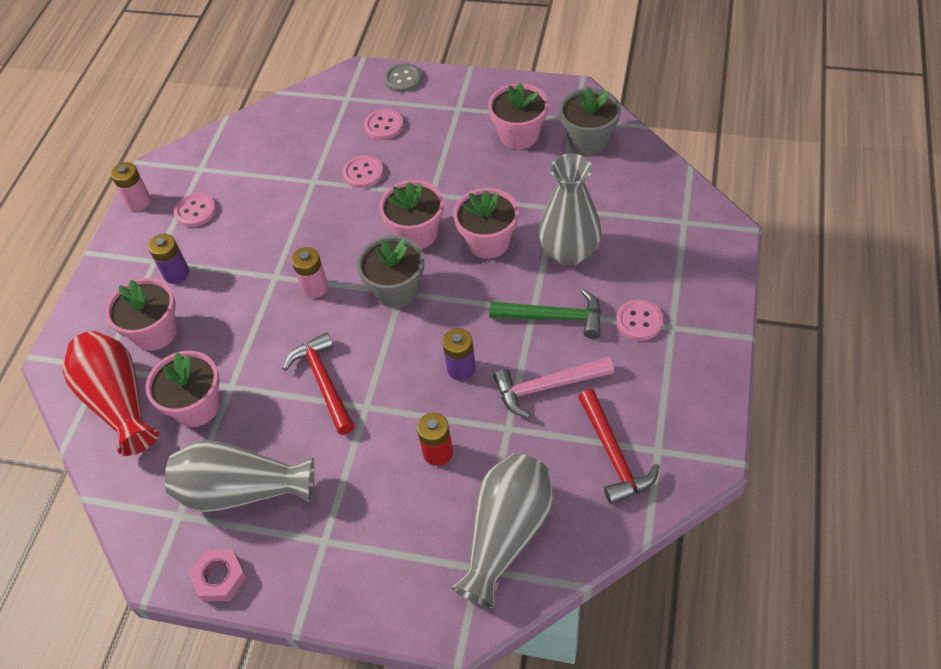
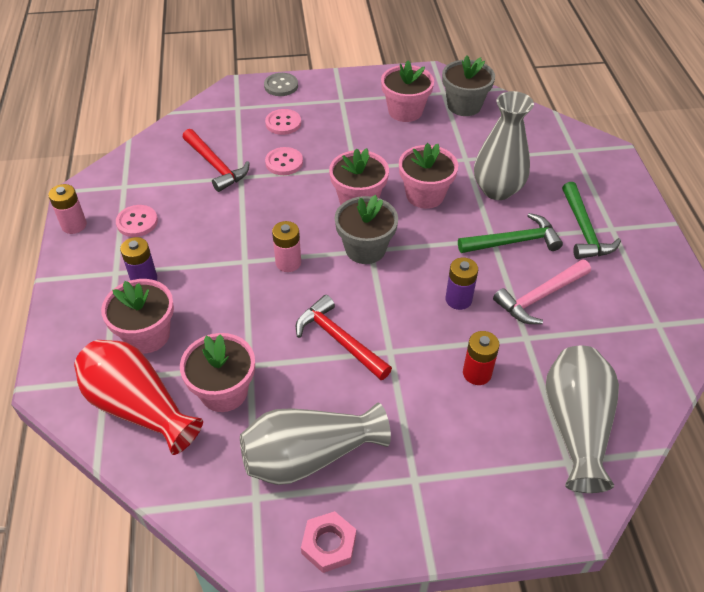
camera: 25 degrees left, 5 degrees down
(613, 454) = (625, 336): red hammer -> red hammer (216, 166)
(639, 321) = (584, 230): pink button -> green hammer

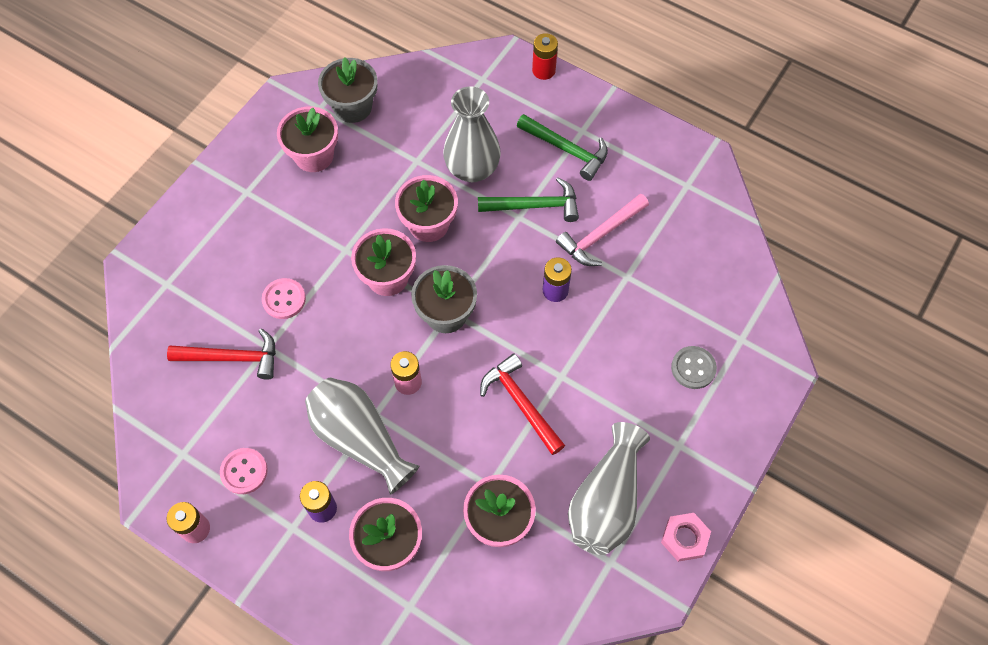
camera: 50 degrees left, 15 degrees up
(138, 407) = (460, 596): red vase -> none
(281, 86) = (173, 225): grey button -> grey button (693, 368)
(283, 123) = (230, 262): pink button -> none
(339, 340) = (521, 403): red hammer -> red hammer turned 60 degrees clockwise
(477, 373) = (629, 334): red battery -> red battery (543, 70)
(513, 241) = (534, 205): green hammer -> green hammer turned 60 degrees clockwise
(540, 297) = (601, 235): pink hammer -> pink hammer turned 45 degrees clockwise
(576, 426) = (720, 310): grey vase -> grey vase (360, 439)

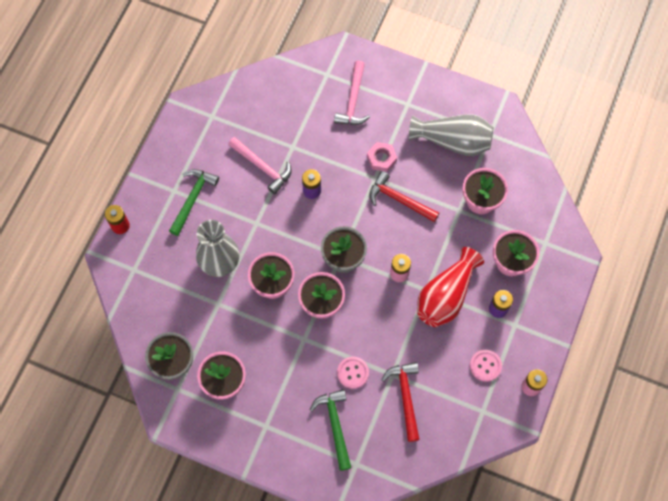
camera: 100 degrees left, 5 degrees up
(360, 439) = (446, 296): grey vase -> red vase
(521, 403) = (399, 200): red hammer -> red hammer turned 75 degrees clockwise
(534, 205) = (245, 214): green hammer -> green hammer (335, 425)
(684, 538) = (466, 96): pink nut -> pink nut (381, 158)
(693, 368) = (353, 100): grey button -> pink hammer

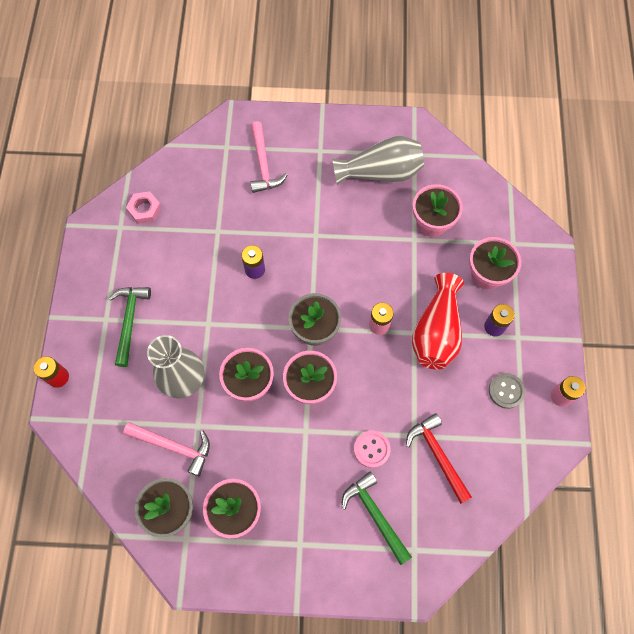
camera: 20 degrees left, 0 degrees up
(262, 167) = (193, 262): pink hammer -> pink hammer (173, 446)
(381, 158) = (315, 213): pink nut -> pink nut (144, 209)
(399, 200) = (349, 249): red hammer -> none
(485, 366) = (506, 391): pink button -> grey button

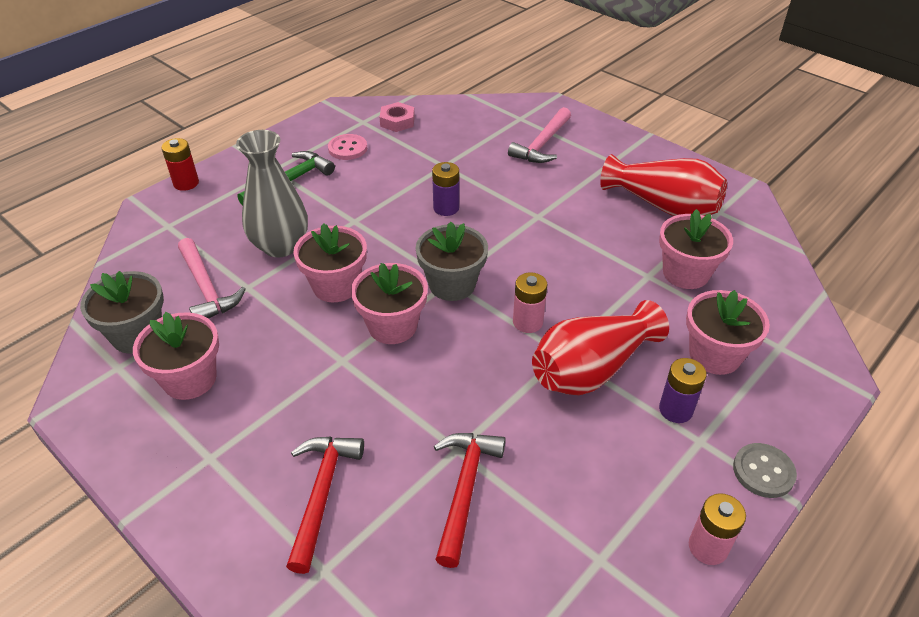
camera: 40 degrees right, 25 degrees down
(371, 449) = (392, 426): pink button -> pink button (347, 148)
(375, 515) = (321, 494): green hammer -> red hammer
(380, 172) = (663, 206): grey vase -> red vase
(506, 391) = (628, 486): grey button -> grey button (763, 471)

